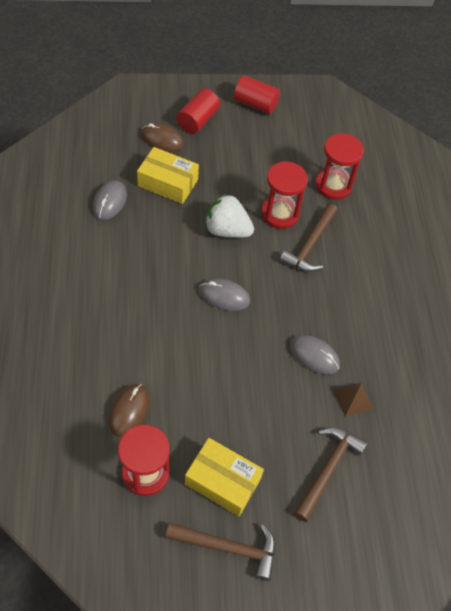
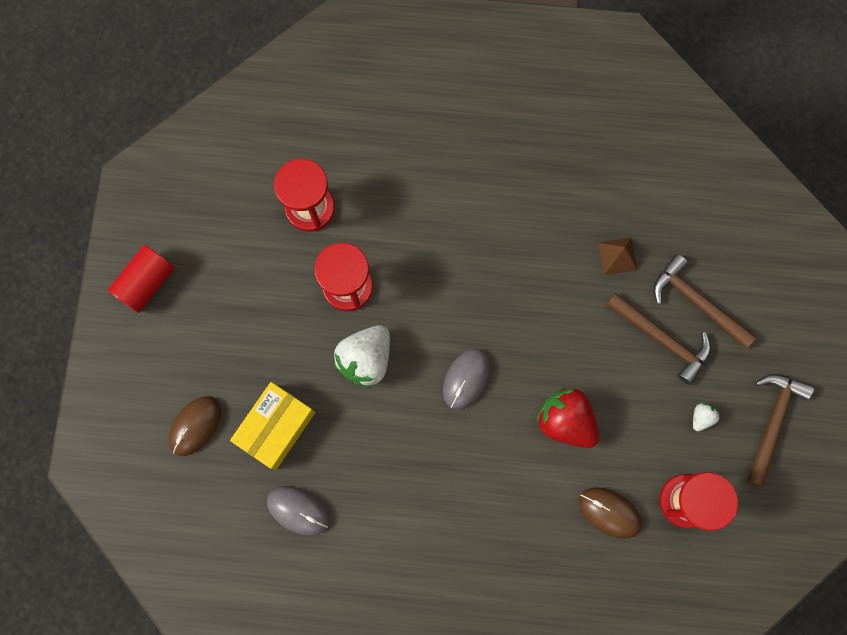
camera: 75 degrees left, 20 degrees up
(198, 120) = (166, 370): red cylinder -> none
(202, 370) = (565, 421): none -> red strawberry
(222, 481) = (701, 417): yellow box -> white strawberry
(310, 245) = (402, 258): brown hammer -> brown hammer (661, 339)
(314, 356) = (559, 287): grey mouse -> none

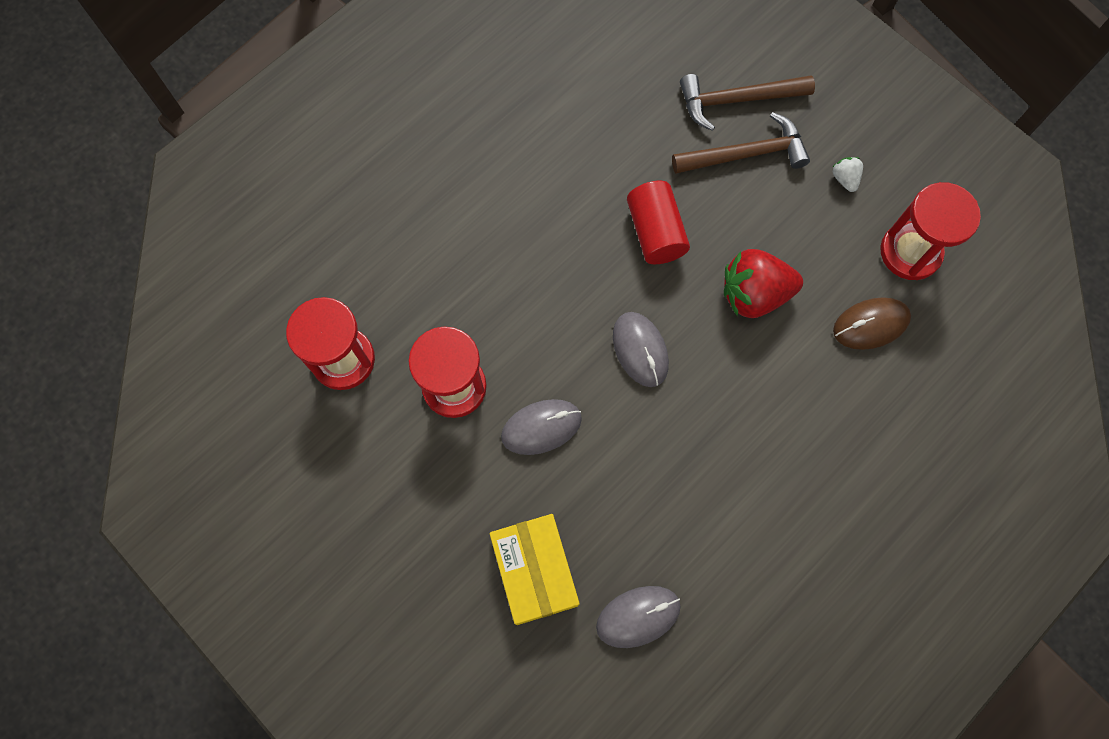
camera: 50 degrees left, 5 degrees down
(147, 283) = (268, 585): red cylinder -> red cylinder (655, 232)
(195, 426) = (463, 654): brown mouse -> none
(366, 359) = (541, 427): white strawberry -> grey mouse
(617, 256) = (638, 129): brown pyramid -> none
(772, 422) = (895, 127): brown hammer -> none

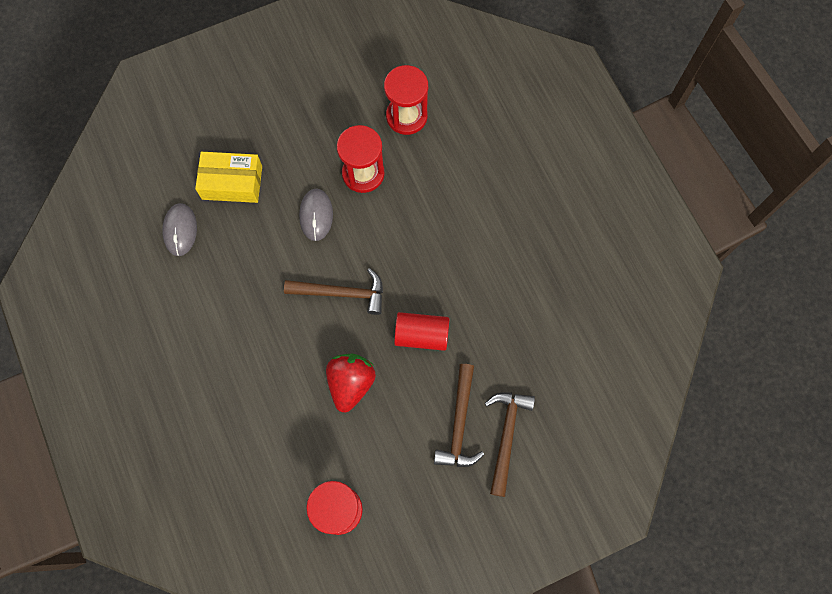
camera: 110 degrees right, 0 degrees up
(640, 350) = (342, 293): grey mouse -> brown hammer
(844, 179) = (413, 488): white strawberry -> none
(870, 324) = (297, 454): brown mouse -> none

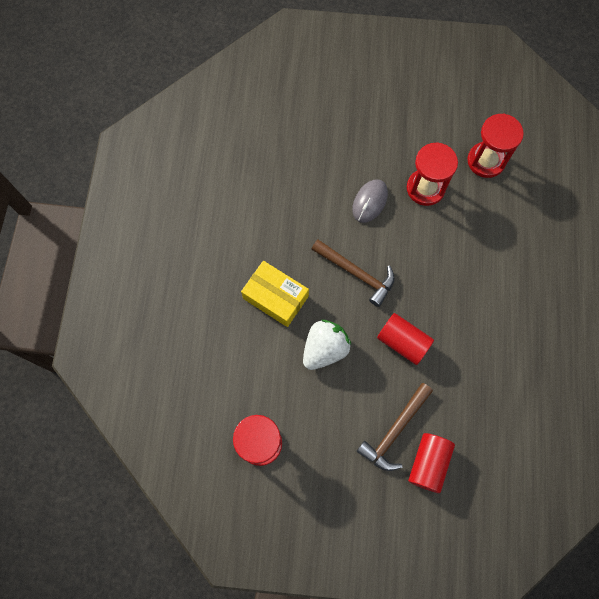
camera: 30 degrees right, 0 degrees up
(180, 230) = (258, 158): grey mouse -> none
(232, 183) = (318, 142): yellow box -> yellow box (275, 297)
(351, 383) = (325, 349): red strawberry -> white strawberry
(506, 436) = (428, 463): brown hammer -> red cylinder

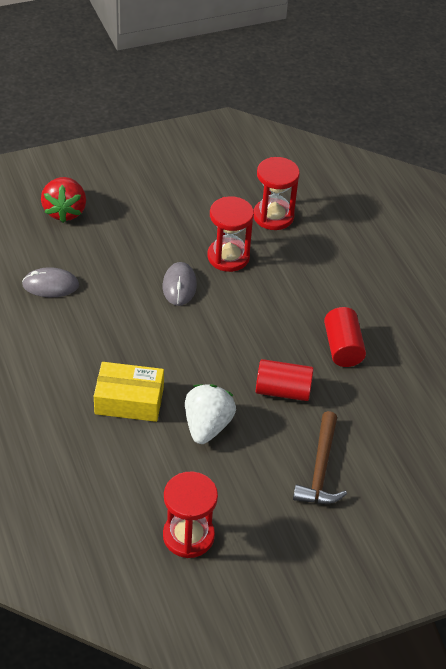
camera: 30 degrees left, 25 degrees down
(267, 159) = (50, 285): none -> grey mouse
(313, 88) = (65, 211): none -> red strawberry
(356, 273) = (202, 350): brown hammer -> none
(428, 463) = (370, 483): red cylinder -> red cylinder (342, 347)

